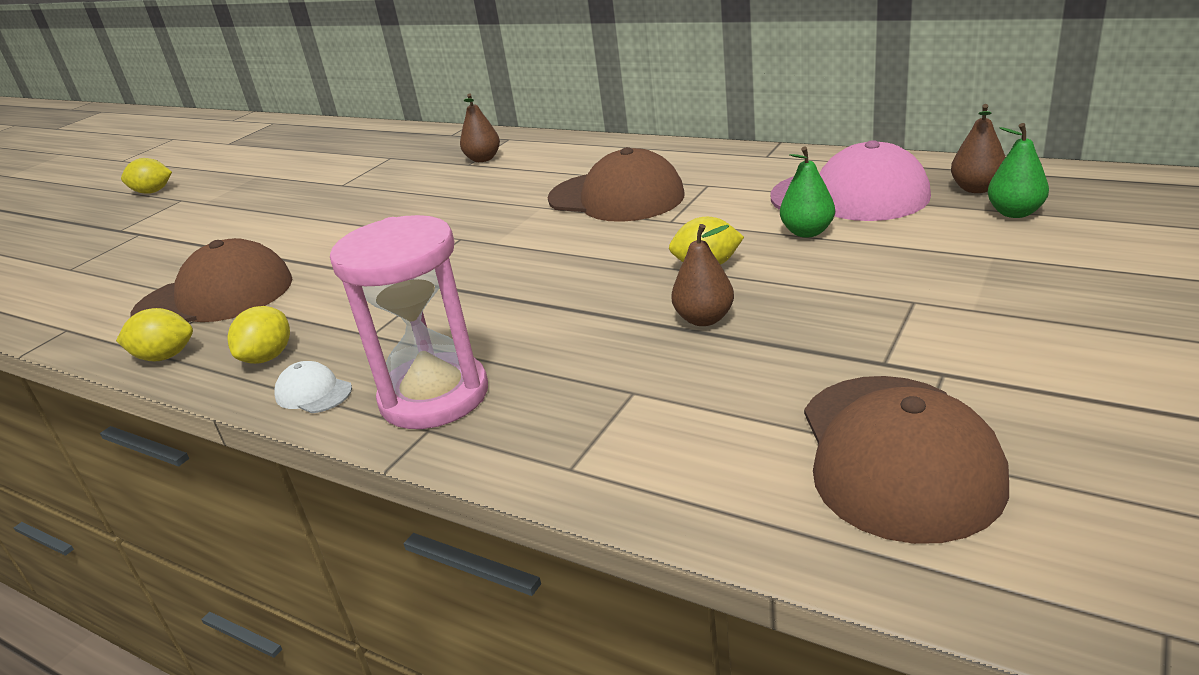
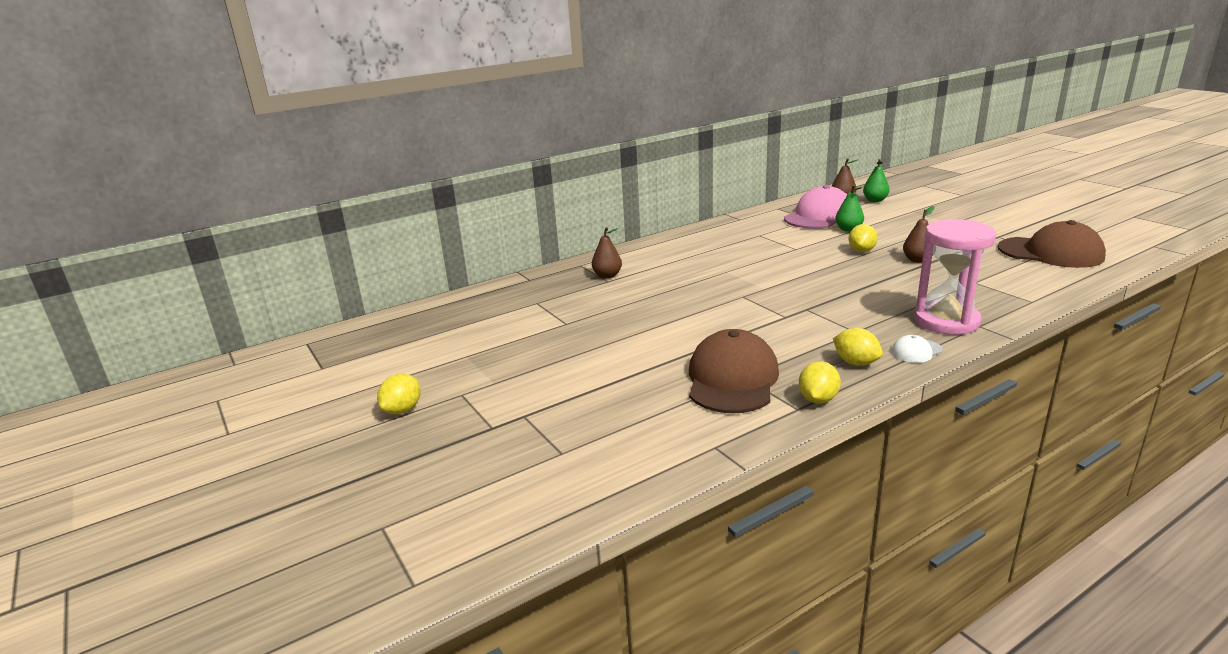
camera: 65 degrees left, 5 degrees down
(616, 197) = (743, 254): brown cap -> none

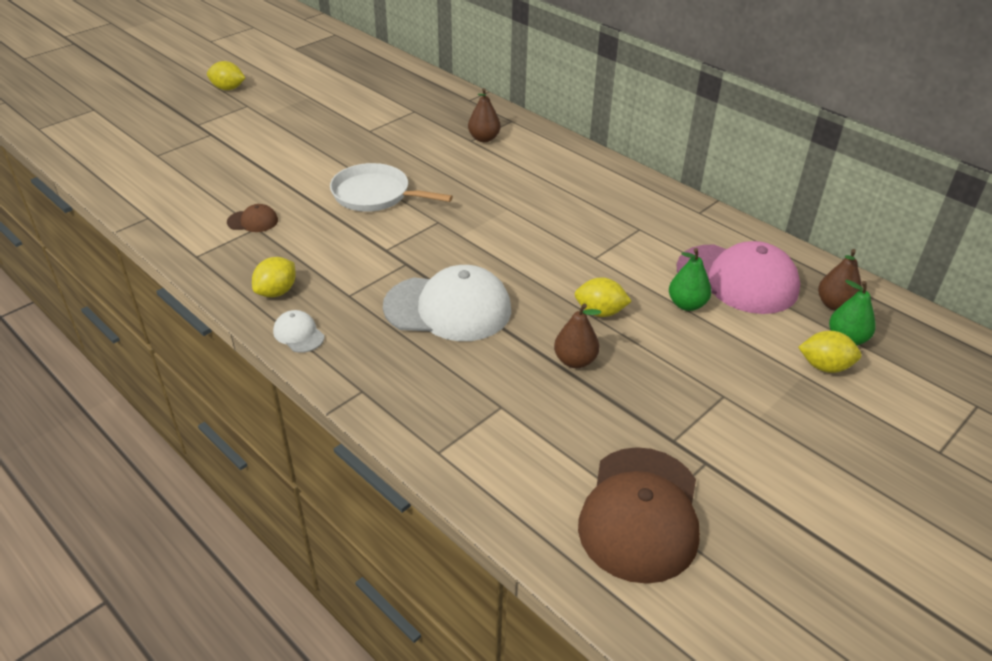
camera: 75 degrees right, 15 degrees up
(693, 321) = (375, 195): none -> white pan
(732, 379) = (253, 221): brown cap -> brown cap, size x0.44
(818, 399) = (210, 267): yellow lemon -> yellow lemon (824, 366)
(867, 295) = (448, 308): none -> white cap
(946, 321) = (374, 365): pink hourglass -> none

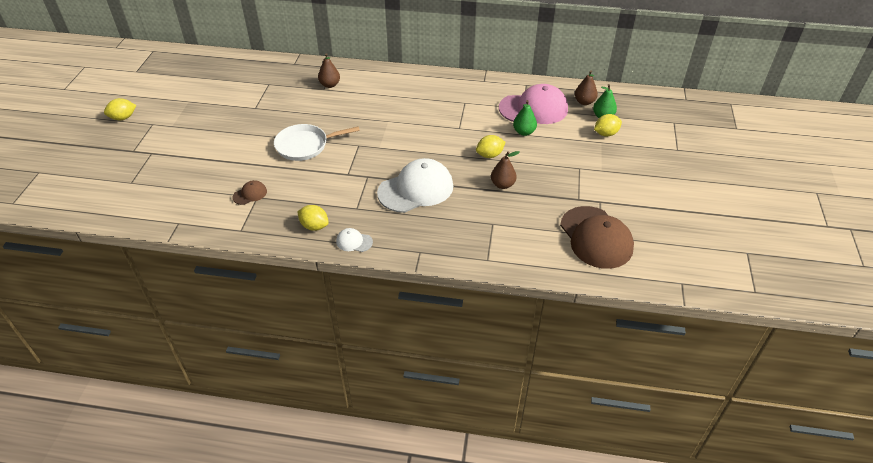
camera: 35 degrees left, 5 degrees up
(277, 292) = (314, 226): yellow lemon -> yellow lemon turned 60 degrees counterclockwise

